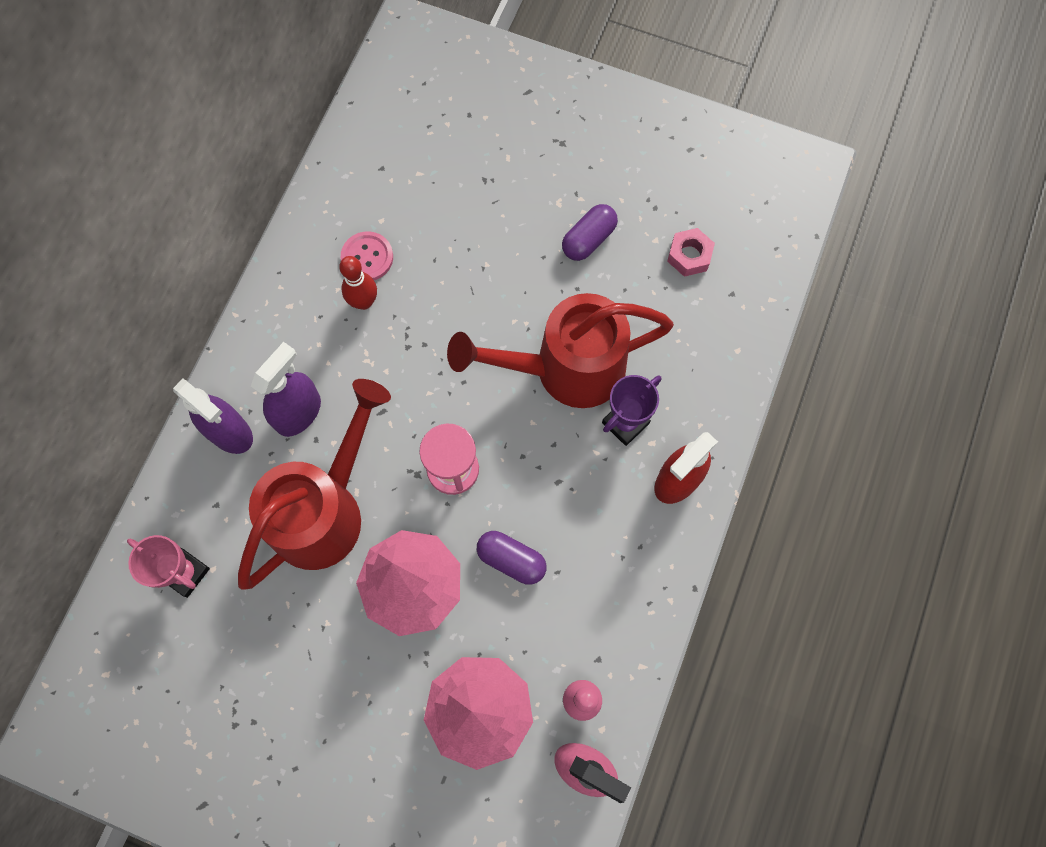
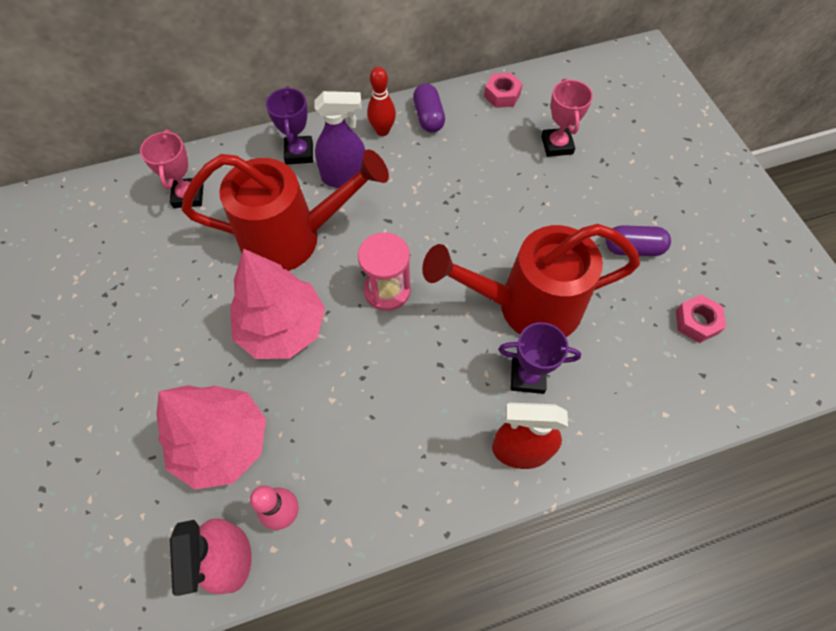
camera: 50 degrees right, 10 degrees down
(230, 432) = (299, 153): purple spray bottle -> purple trophy
(335, 196) = (502, 95): none -> pink nut
(364, 302) = (451, 157): red bowling pin -> red bowling pin (382, 131)
(367, 257) = (481, 138): pink button -> none
(435, 201) = (557, 145): none -> pink trophy
(511, 560) = (354, 377): purple capsule -> purple capsule (428, 117)
(566, 369) = (527, 306): red watering can -> red watering can turned 45 degrees counterclockwise

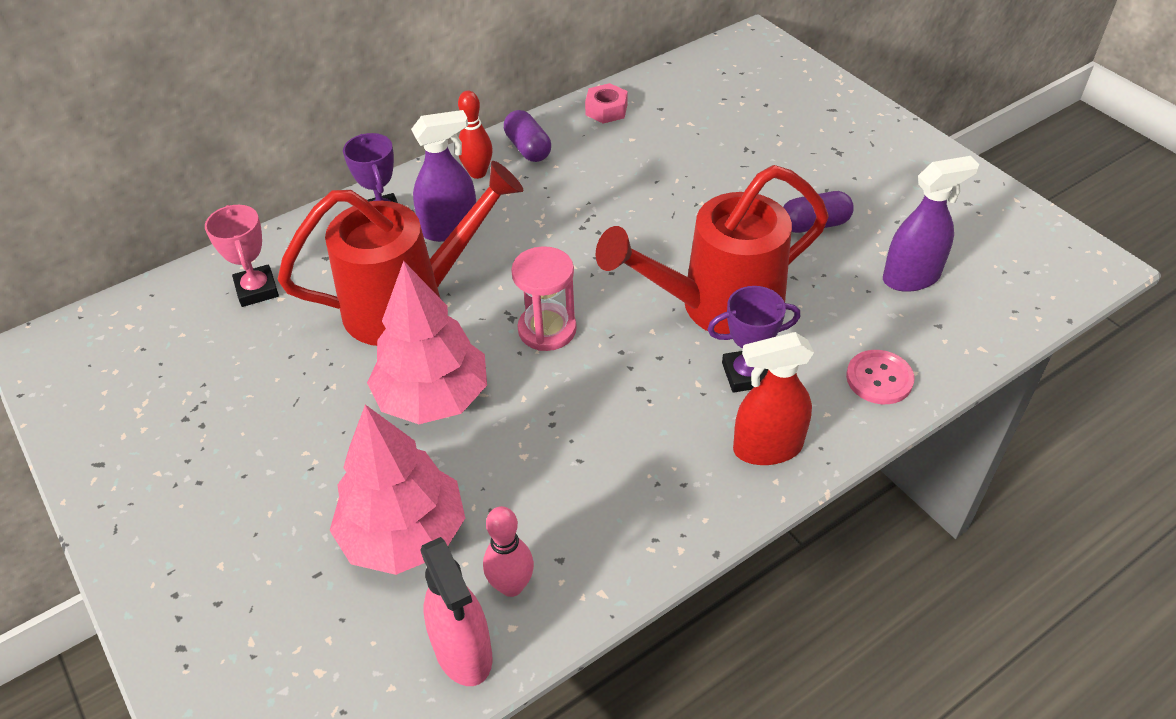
camera: 15 degrees left, 15 degrees down
(557, 145) = (689, 145): pink trophy -> none
(634, 412) = (879, 379): none -> pink button
(696, 322) = (911, 277): pink nut -> purple spray bottle

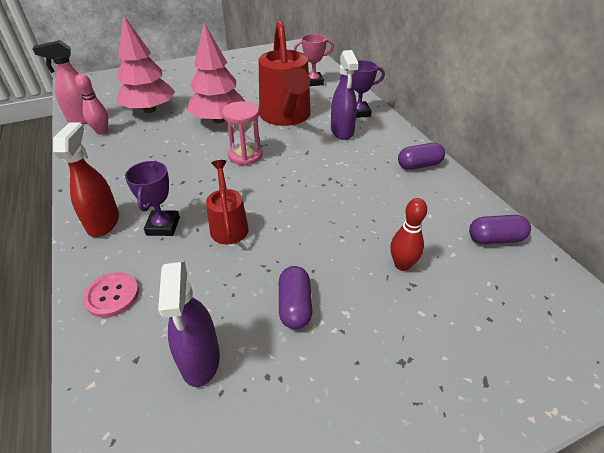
camera: 100 degrees right, 5 degrees down
(477, 173) = (393, 144): red bowling pin -> red bowling pin (402, 265)
(606, 110) = (470, 207): pink nut -> none
(655, 95) = (495, 239): none -> purple capsule
(718, 306) = (228, 225): red watering can -> red watering can, size x0.53

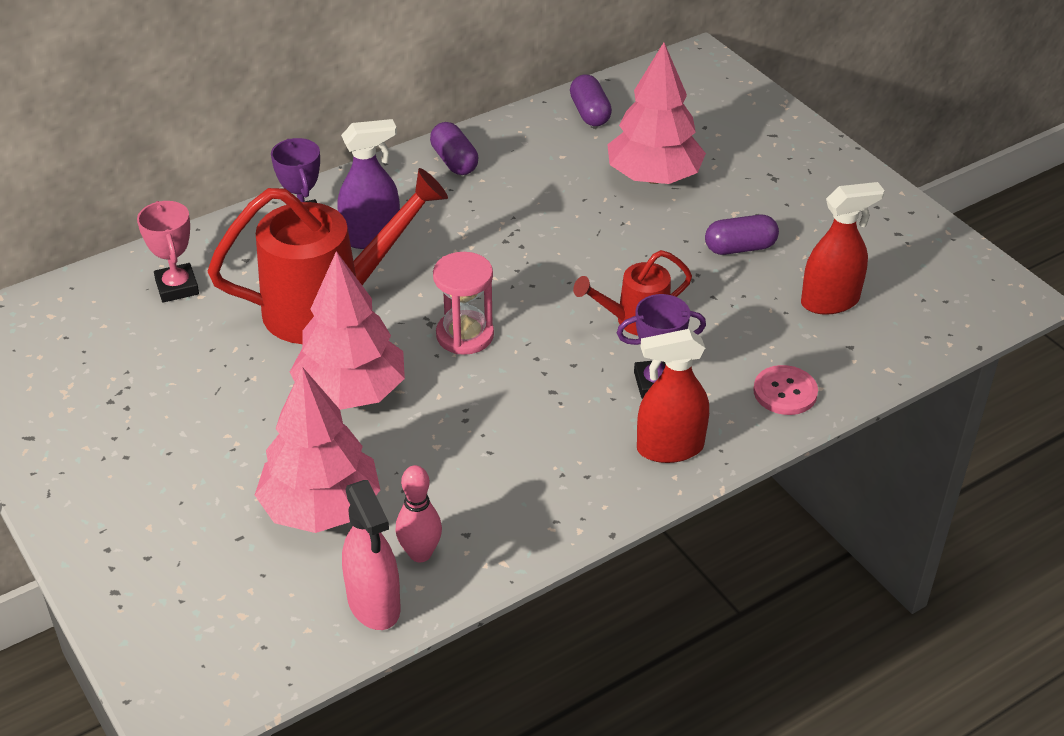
camera: 100 degrees left, 0 degrees up
(200, 360) = (830, 301): purple spray bottle -> red spray bottle
(402, 265) = (654, 177): red bowling pin -> pink tree

